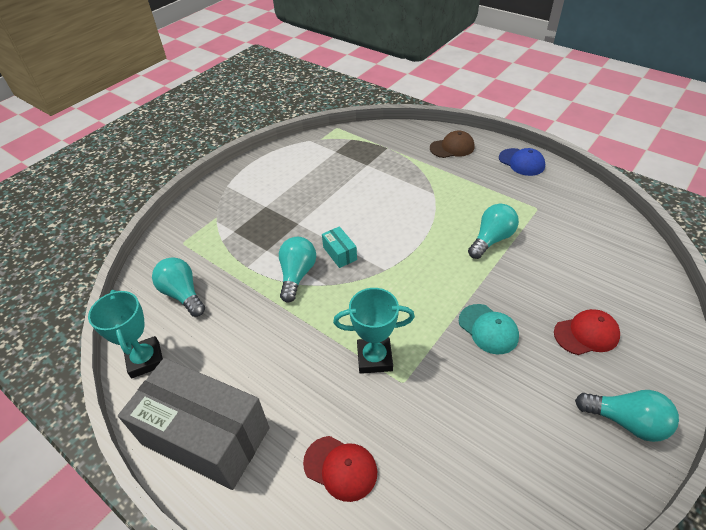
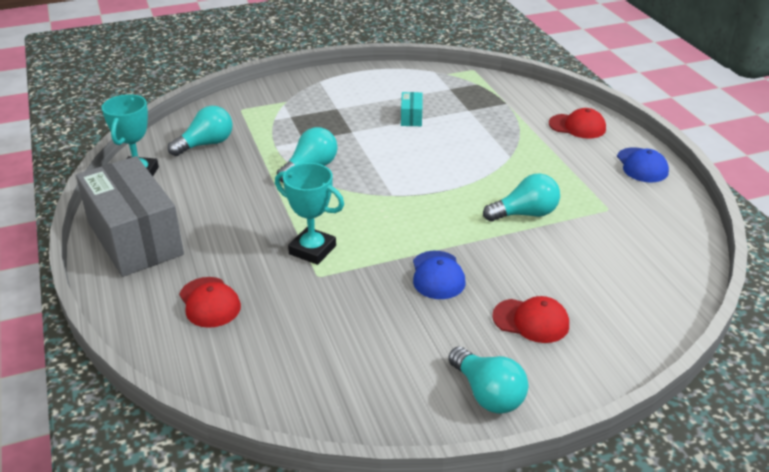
camera: 30 degrees right, 10 degrees down
(183, 294) = (206, 144): turquoise light bulb -> turquoise light bulb turned 60 degrees clockwise
(340, 253) = (364, 167): turquoise box -> turquoise box (411, 117)
(452, 147) = (577, 126): brown cap -> red cap
(488, 329) = (437, 275): turquoise cap -> blue cap

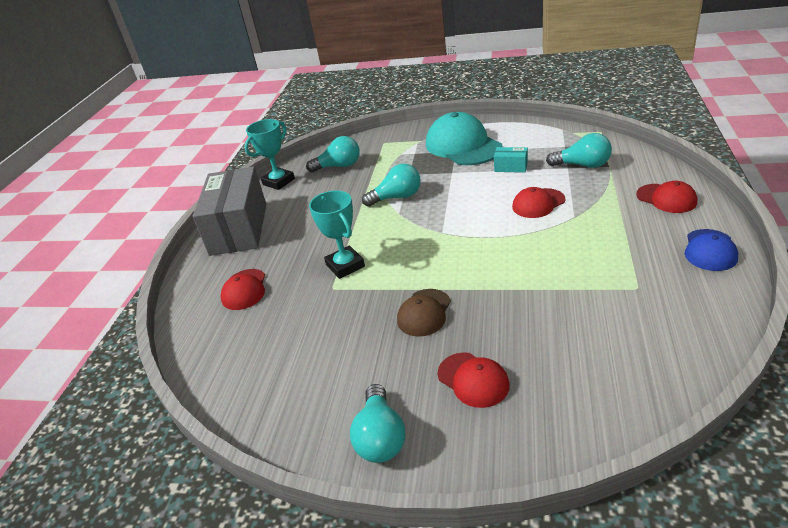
camera: 35 degrees right, 0 degrees up
(340, 101) = (463, 146): none -> turquoise cap
(411, 117) = (511, 167): turquoise box -> turquoise box turned 75 degrees clockwise
(437, 275) = (424, 313): blue cap -> brown cap
(466, 149) = (538, 203): none -> red cap
(525, 214) = (547, 274): turquoise light bulb -> turquoise light bulb (582, 165)

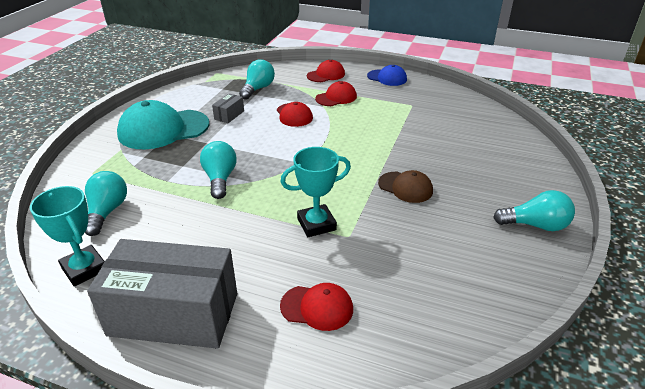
camera: 85 degrees left, 0 degrees up
(473, 380) = (483, 177): red cap -> red cap (336, 97)
(511, 167) = (229, 115): turquoise box -> grey box

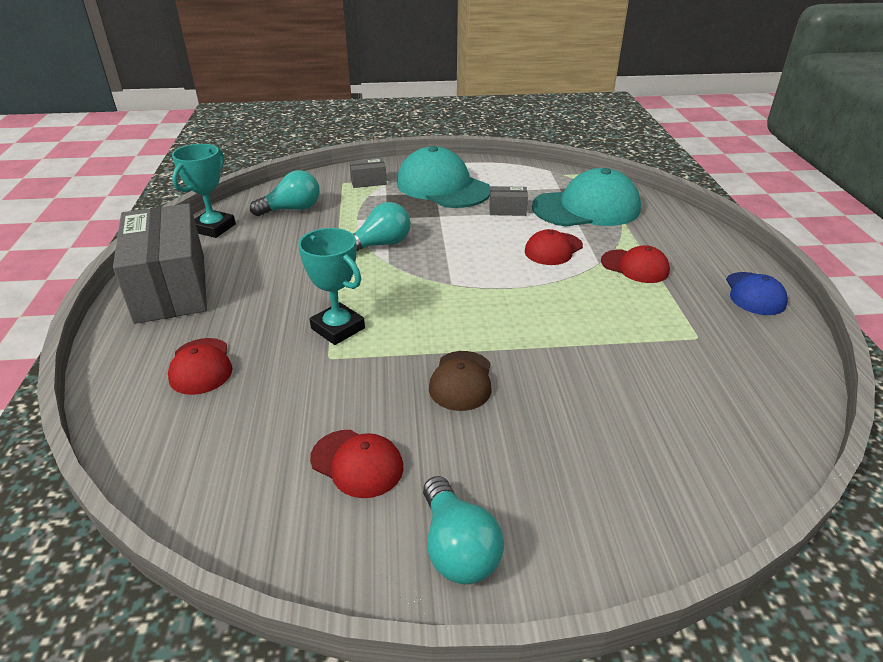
camera: 65 degrees right, 0 degrees up
(109, 160) = (368, 182): none -> grey box
(258, 89) = (586, 208): turquoise light bulb -> turquoise cap
(326, 75) = (688, 242): red cap -> red cap (357, 463)

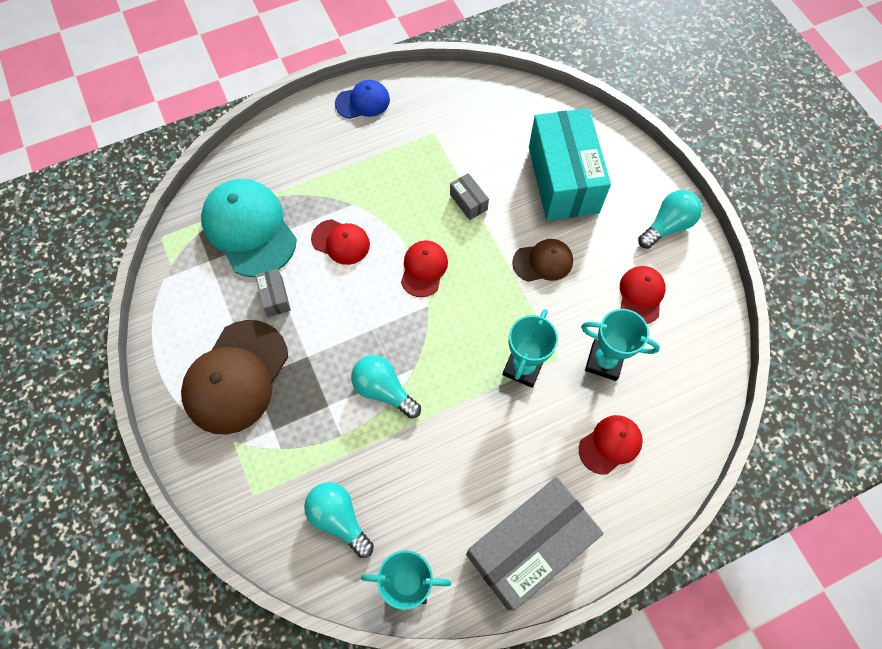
camera: 110 degrees left, 30 degrees up
(294, 393) = (604, 361): none -> turquoise trophy
(368, 182) = (244, 465): grey box -> grey box (468, 202)
(442, 187) = (236, 377): turquoise cap -> brown cap
(591, 442) = (563, 179): none -> turquoise box
(635, 266) = (349, 178): red cap -> red cap (424, 269)

